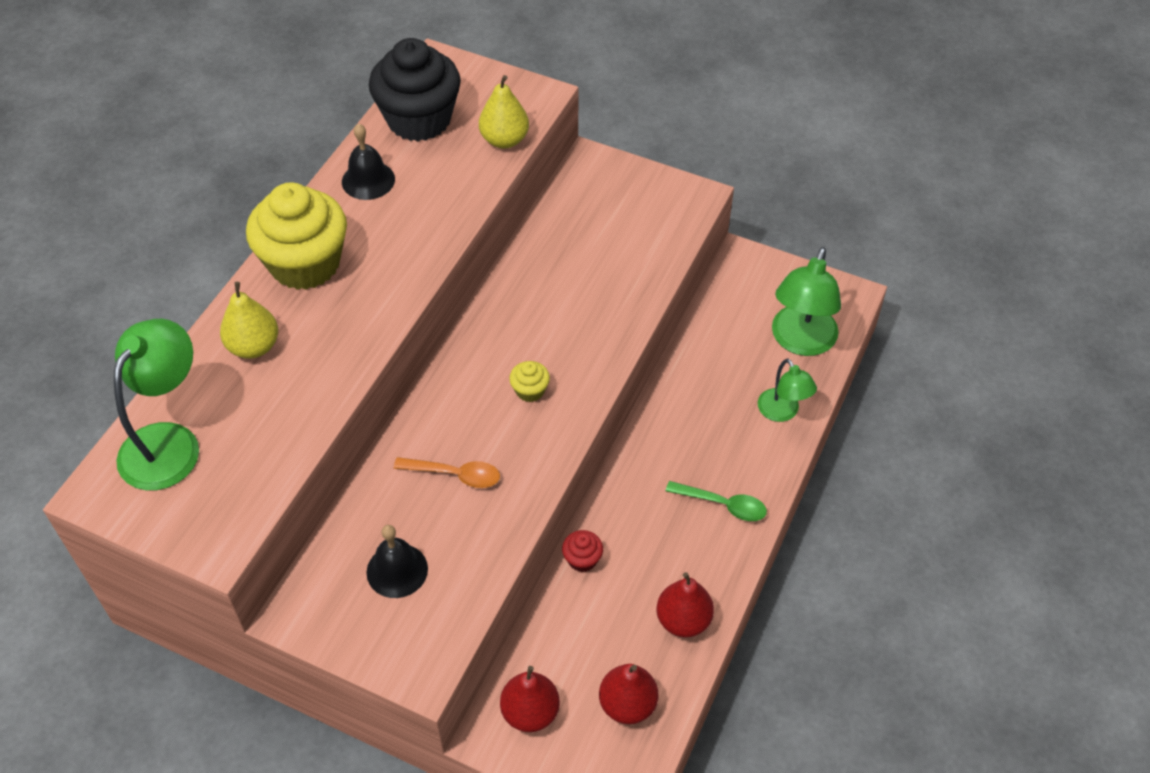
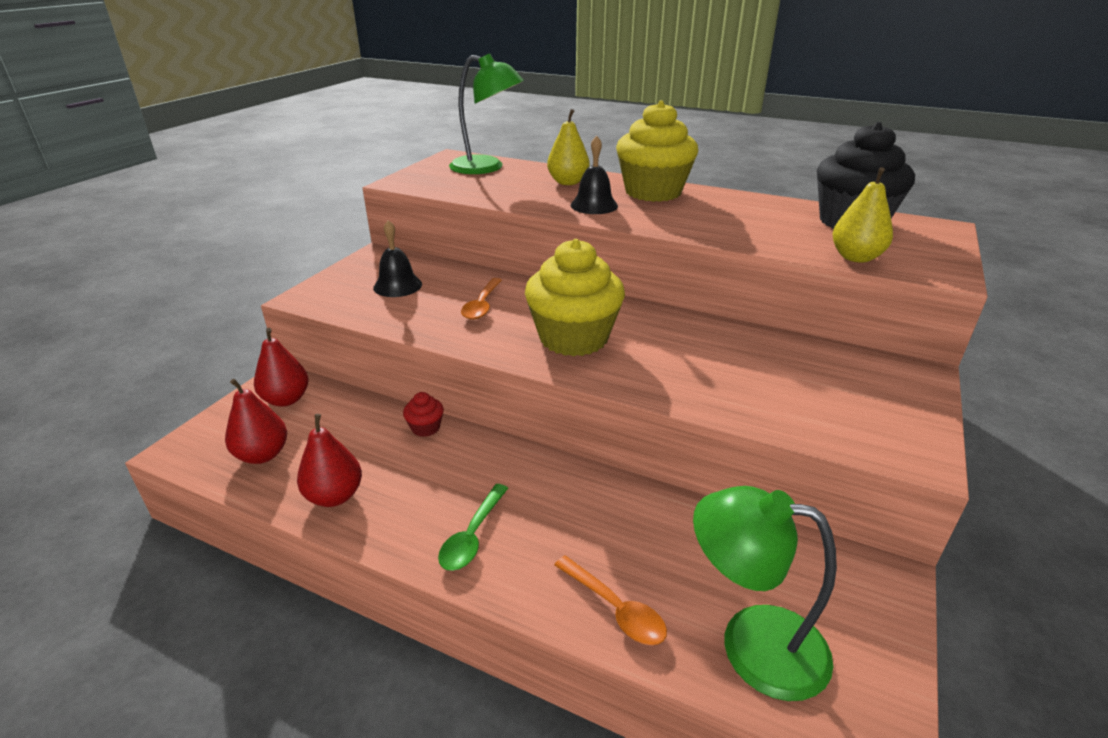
camera: 90 degrees right, 20 degrees down
(368, 180) = (758, 207): black bell -> black bell (594, 205)
(530, 390) = (573, 338): yellow cupcake -> yellow cupcake, size x2.44
(782, 412) = (615, 608): green lamp -> orange spoon

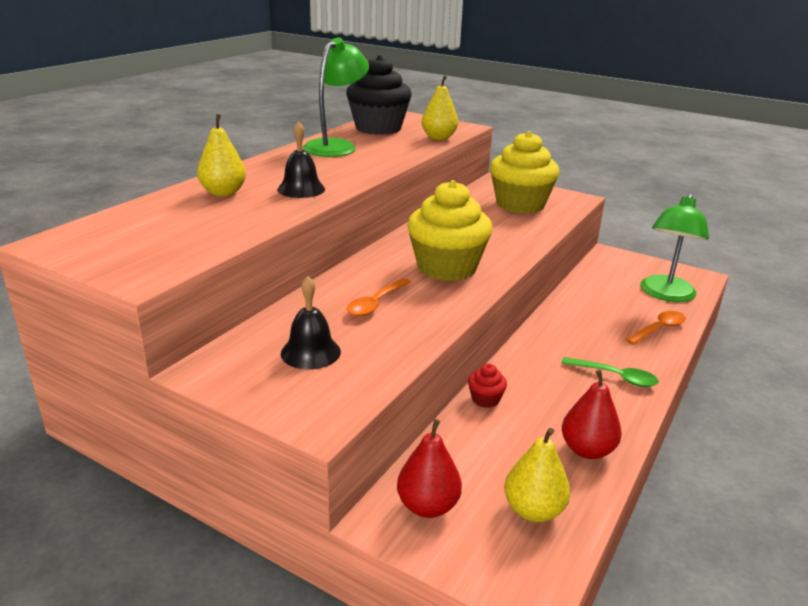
camera: 85 degrees left, 5 degrees down
(262, 455) = (533, 510): red pear -> yellow pear
(482, 305) = (376, 303): orange spoon -> orange spoon turned 105 degrees clockwise
(487, 168) = (129, 226): green lamp -> green lamp (336, 146)
(653, 192) = (278, 167): yellow cupcake -> yellow cupcake (520, 204)

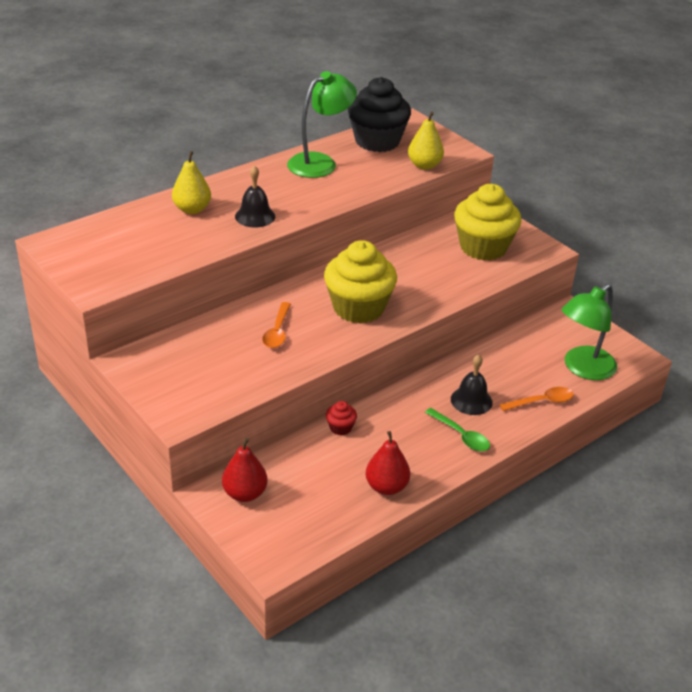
camera: 20 degrees right, 10 degrees up
(310, 352) = (204, 364): black bell -> black bell (471, 400)
(376, 303) = (277, 331): orange spoon -> orange spoon turned 45 degrees counterclockwise
(533, 510) = (313, 516): yellow pear -> none

